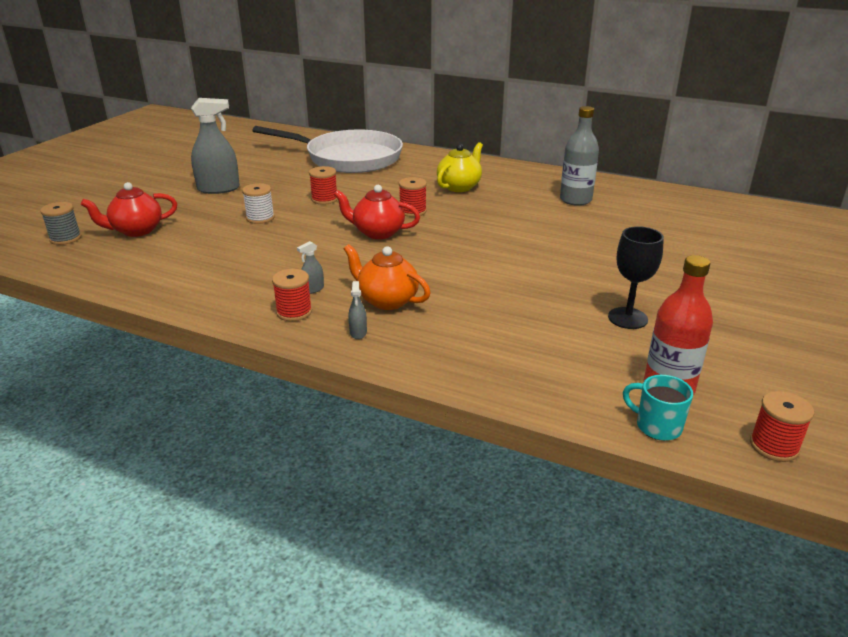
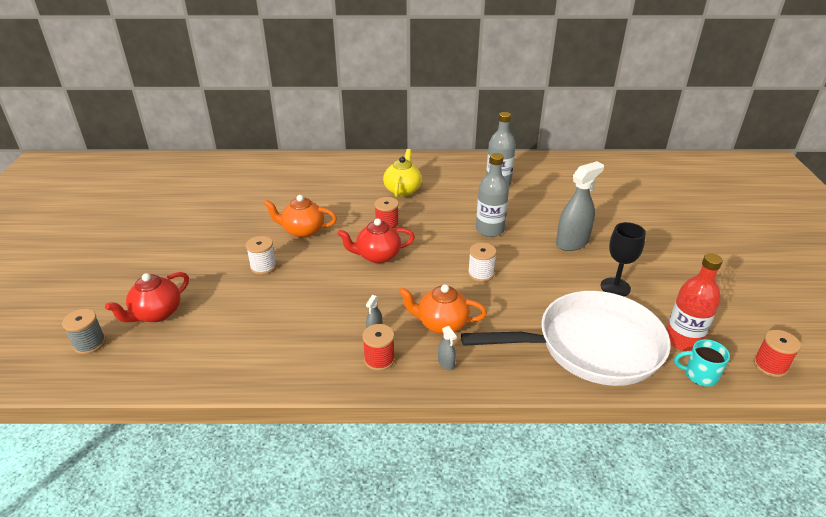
camera: 25 degrees left, 5 degrees up
(218, 189) = (194, 243): grey spray bottle -> grey spray bottle (572, 242)
(324, 199) = (303, 231): red spool -> orange teapot
(348, 158) = (285, 179): white pan -> white pan (591, 346)
(473, 270) = (481, 274): none -> white spool
(523, 236) = (490, 230): none -> grey bottle

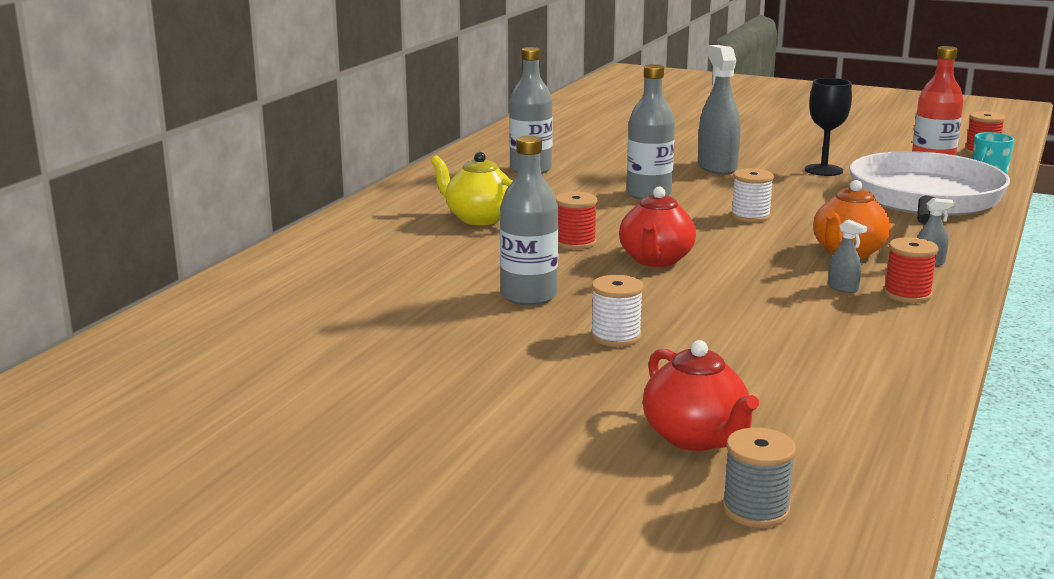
camera: 65 degrees left, 15 degrees down
(303, 231) = (529, 296): orange teapot -> grey bottle

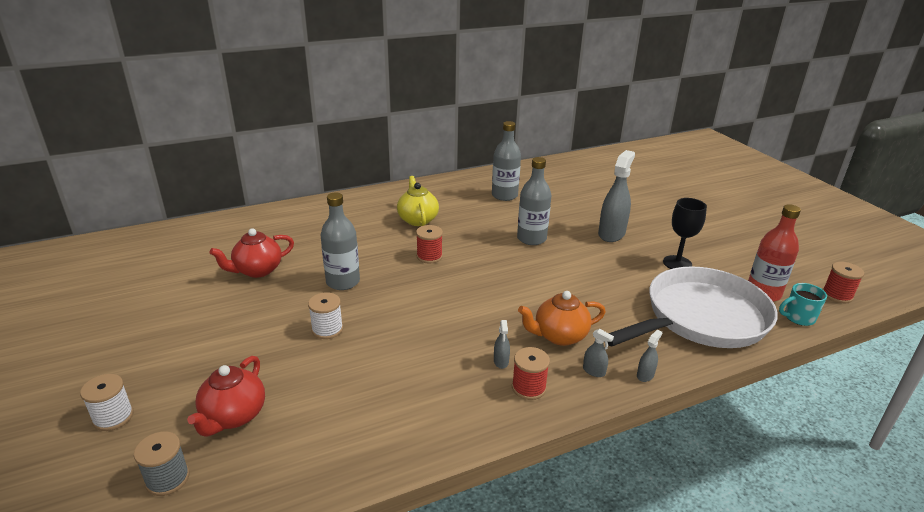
camera: 40 degrees right, 10 degrees up
(656, 260) = (444, 288): red teapot -> red teapot (257, 270)
(750, 216) = (556, 280): white spool -> white spool (113, 417)
(970, 249) = (645, 375): none -> grey spray bottle

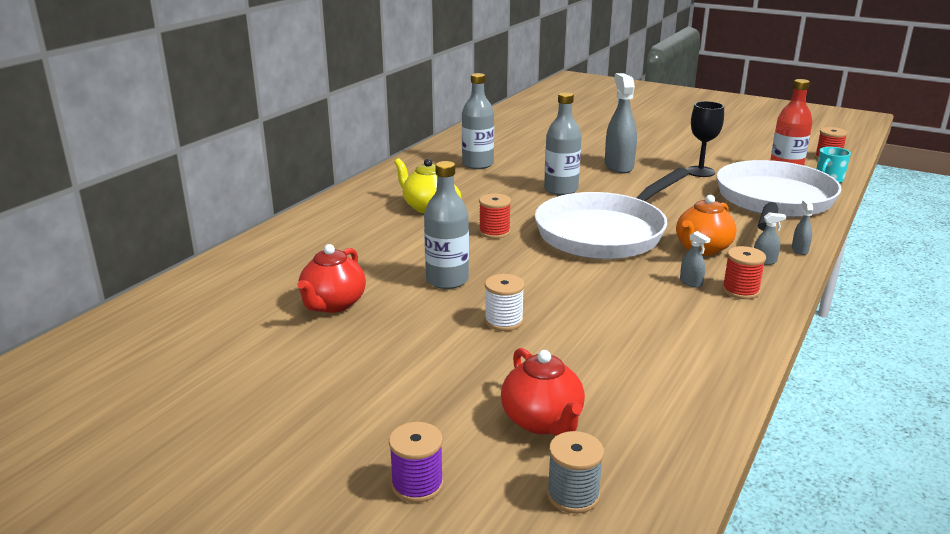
camera: 35 degrees left, 5 degrees down
(113, 417) = (417, 484): white spool -> purple spool
(506, 289) = (605, 232): none -> white pan

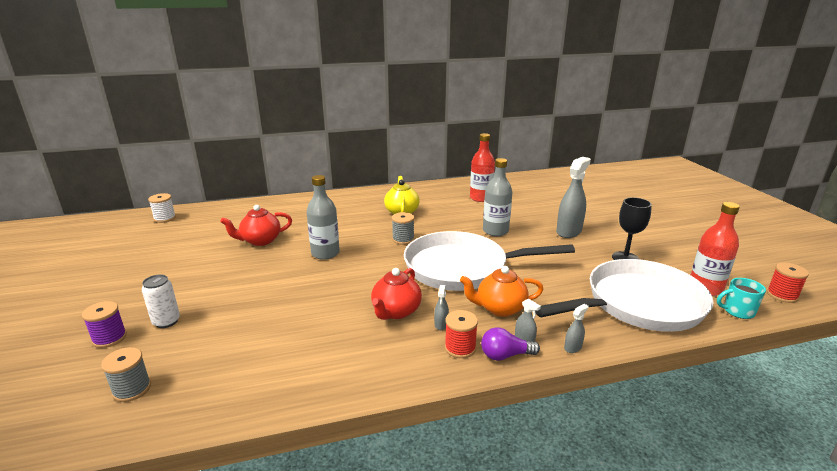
camera: 45 degrees right, 0 degrees up
(442, 430) = (166, 321): none -> white can
(477, 164) = (481, 198): grey bottle -> red bottle
(494, 232) = (403, 239): red spool -> grey spool
(503, 321) = (300, 287): white spool -> white spool (165, 218)
(542, 421) = (202, 346): red teapot -> red teapot (396, 311)
(776, 278) = (505, 355): none -> purple light bulb

